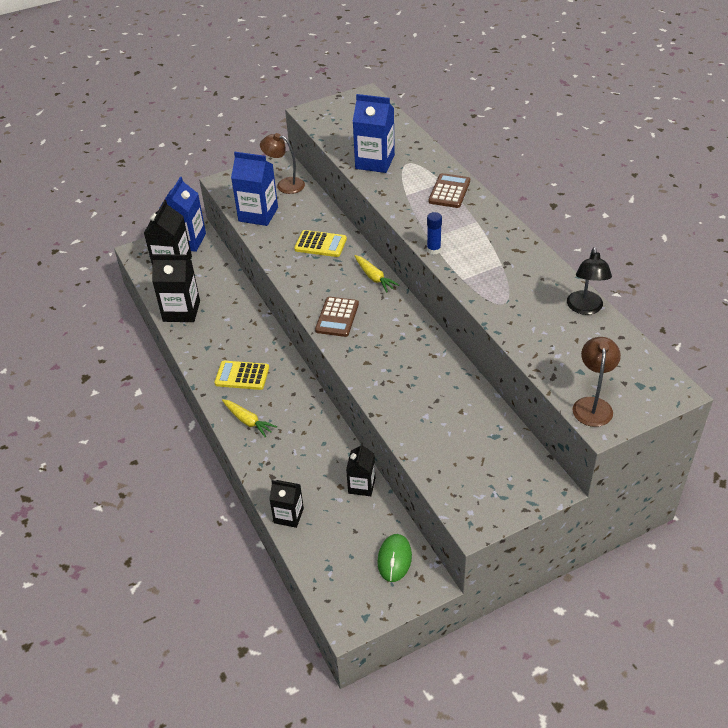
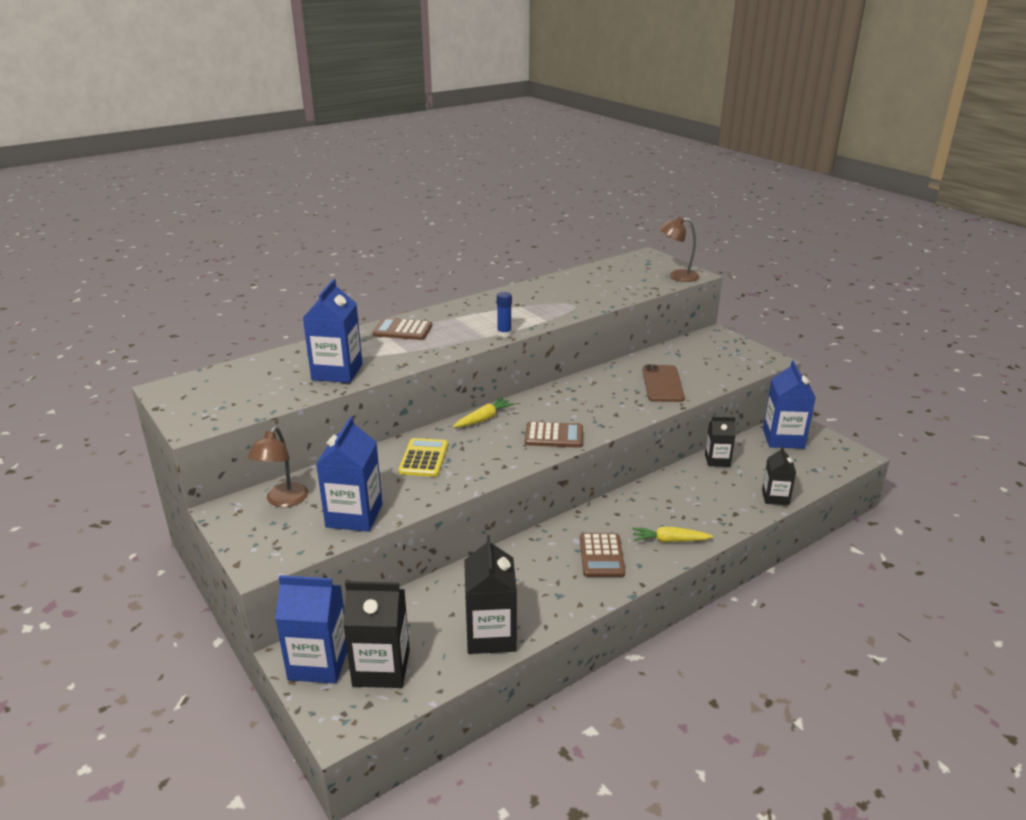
camera: 100 degrees left, 15 degrees down
(242, 376) = (601, 556): yellow calculator -> brown calculator
(248, 421) = (669, 540): yellow carrot -> yellow carrot turned 120 degrees counterclockwise
(394, 559) = (783, 438): green mouse -> blue carton
(422, 408) = (662, 384): none -> brown phone
(585, 308) = (570, 277): black lamp -> none

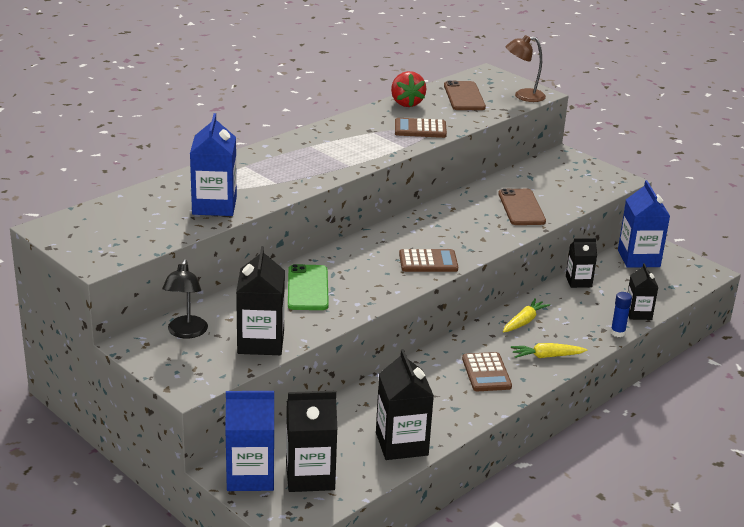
camera: 10 degrees left, 0 degrees up
(283, 501) = (186, 333): brown lamp -> black lamp
(354, 515) = (261, 342): blue carton -> black carton
(402, 330) = (262, 161): brown calculator -> brown calculator (420, 129)
(423, 458) = (308, 288): yellow calculator -> green phone
(483, 419) = (354, 248): yellow carrot -> yellow carrot (524, 321)
(504, 334) = (367, 162): blue glue stick -> blue glue stick (617, 333)
(561, 280) = (406, 103): none -> red strawberry
(619, 276) = (464, 96): none -> brown phone

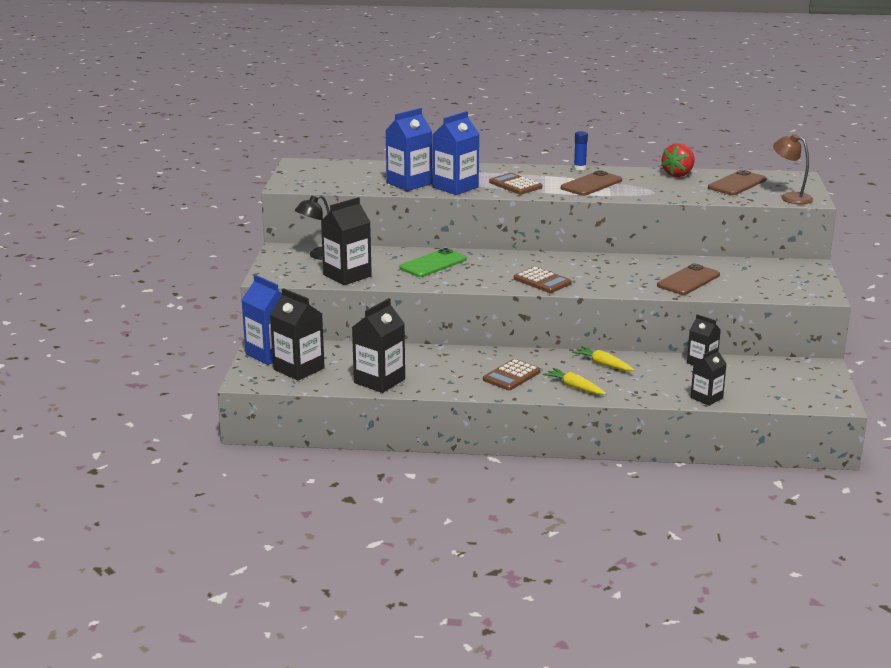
camera: 50 degrees right, 5 degrees down
(367, 141) = (591, 184): none -> brown phone
(420, 129) = (649, 190): brown calculator -> brown calculator (515, 185)
(524, 321) = (603, 364): yellow carrot -> yellow carrot turned 135 degrees counterclockwise
(617, 333) = (661, 400): blue glue stick -> blue glue stick (579, 168)
(638, 258) = (790, 371): blue carton -> blue carton (455, 187)

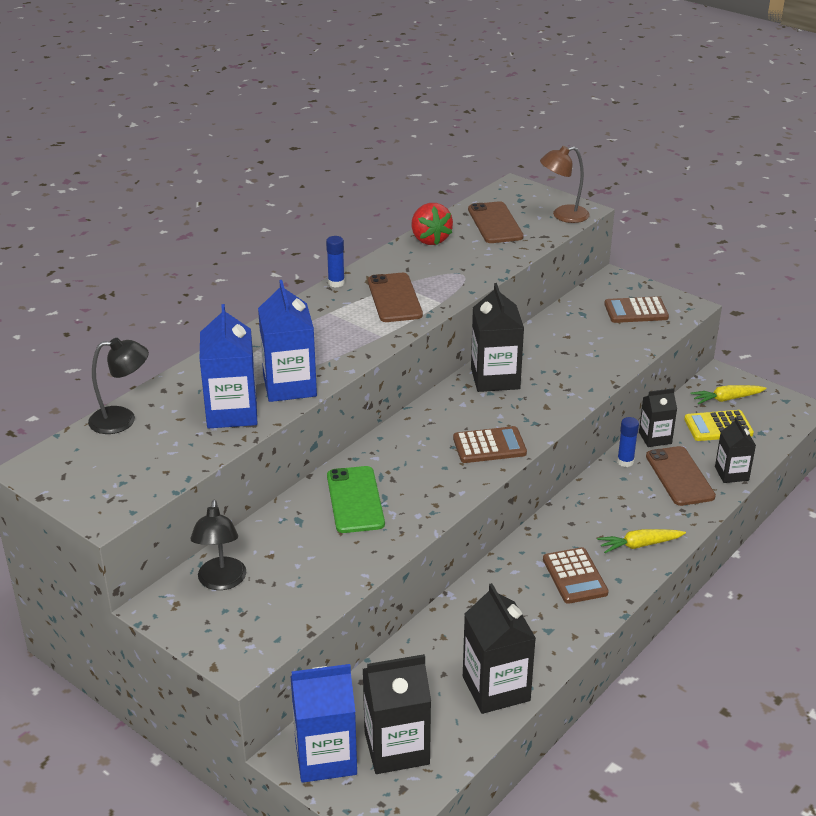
camera: 55 degrees left, 10 degrees up
(347, 275) = (314, 585): black carton -> black carton (495, 378)
(364, 166) = (122, 420): none -> black lamp
(515, 185) = (335, 344): brown calculator -> brown calculator (636, 311)
(603, 364) = (604, 500): yellow carrot -> yellow carrot (727, 399)
(657, 360) = (625, 462): none -> blue glue stick
(688, 280) = (581, 358): brown phone -> brown phone (680, 476)
(755, 380) = (718, 427): none -> yellow calculator

